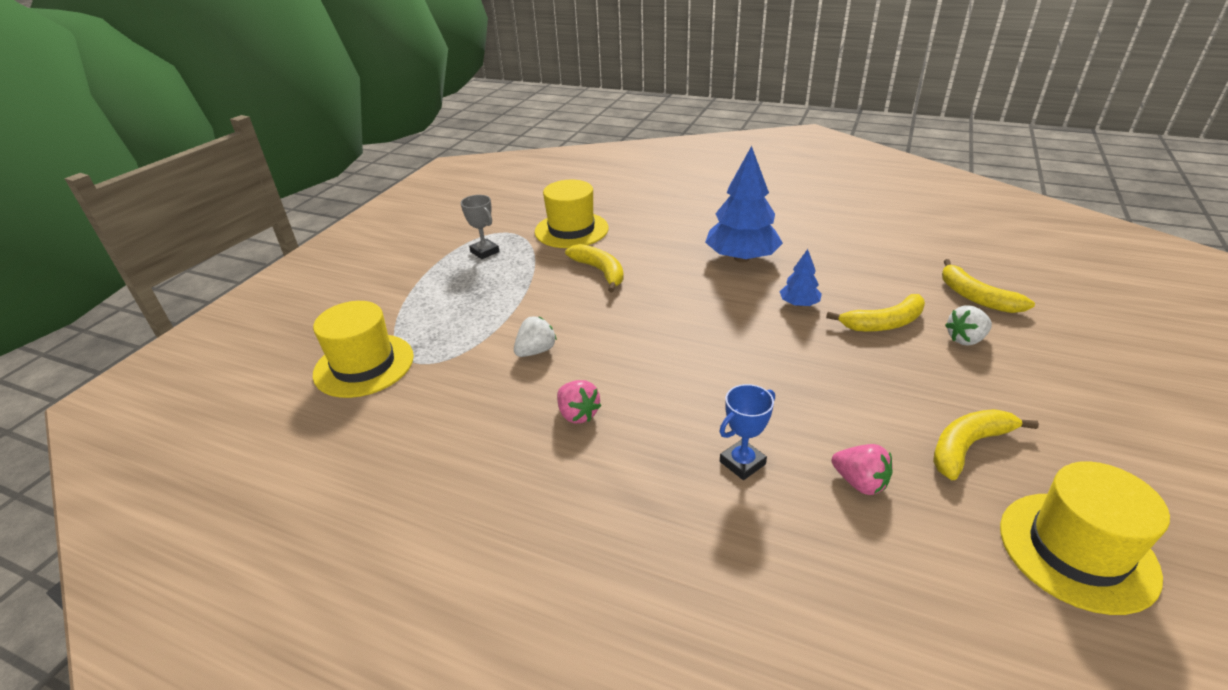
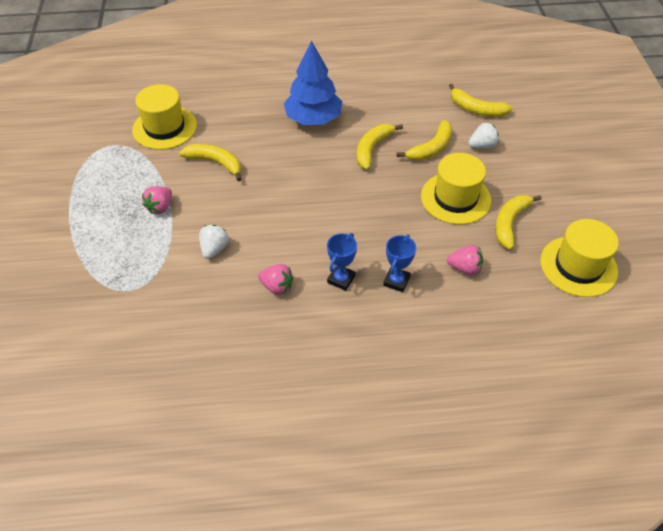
camera: 30 degrees left, 15 degrees up
(364, 365) = (88, 308): yellow hat -> yellow hat (455, 198)
(485, 252) = (105, 171): grey trophy -> none
(511, 296) = (160, 207): none -> pink strawberry
(665, 434) = (341, 279): none -> blue trophy
(799, 304) = (372, 149): blue tree -> yellow banana
(965, 339) = (482, 146): white strawberry -> white strawberry turned 150 degrees counterclockwise

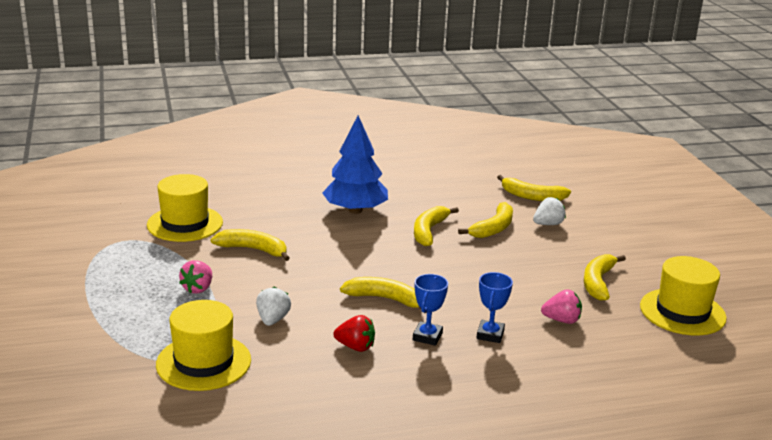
camera: 10 degrees left, 25 degrees down
(277, 287) = (355, 347): pink strawberry -> red strawberry
(315, 231) = (385, 299): none -> yellow banana
(455, 198) = (533, 266): yellow hat -> yellow hat (203, 362)

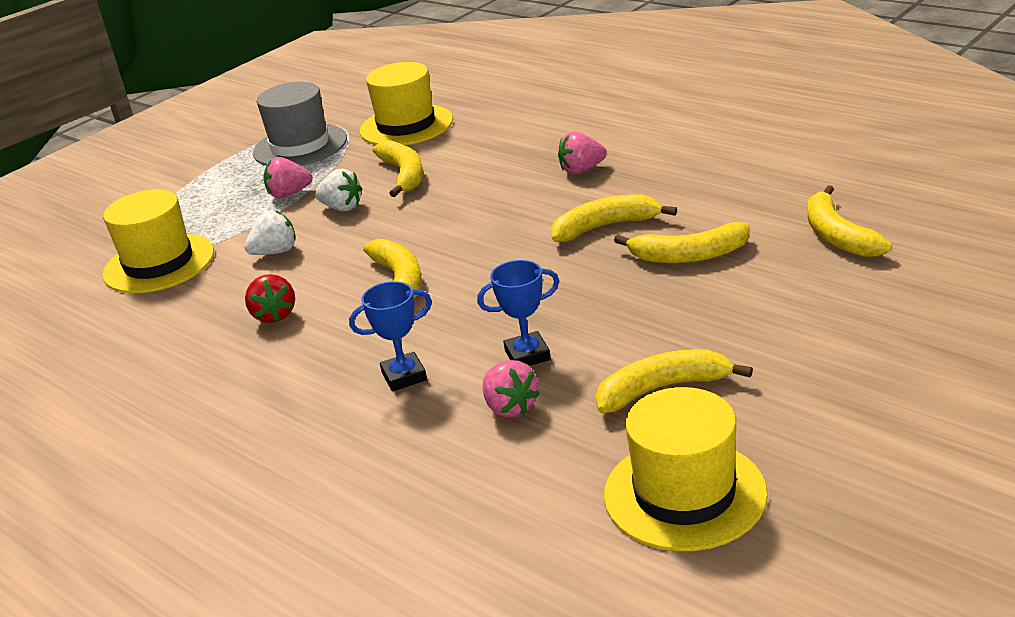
camera: 60 degrees right, 5 degrees up
(131, 261) = (300, 146): none -> grey hat
(355, 210) = (581, 170): blue tree -> pink strawberry
(427, 336) = (348, 342): blue trophy -> blue trophy (527, 355)
(548, 224) = (774, 281): white strawberry -> white strawberry (342, 208)

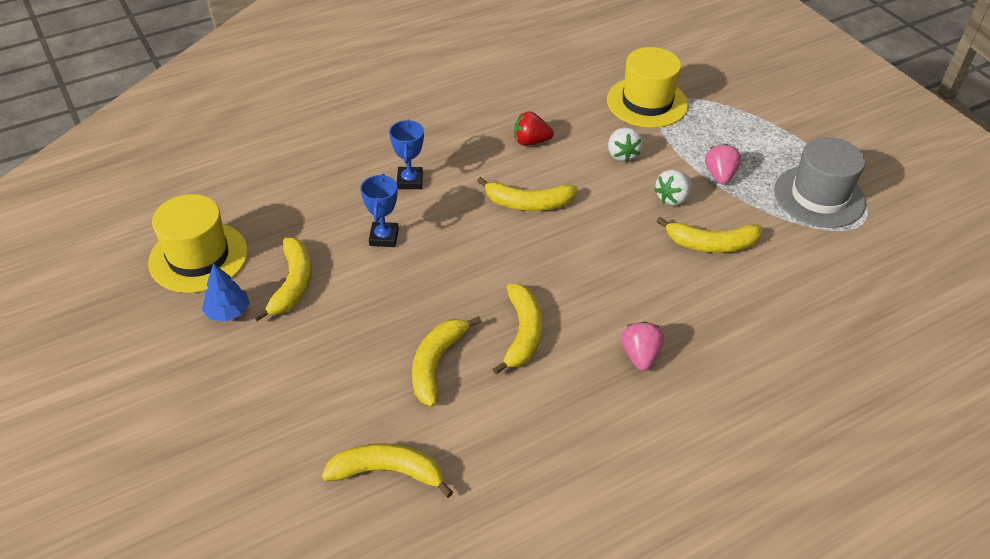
camera: 105 degrees right, 15 degrees up
(406, 125) = (825, 270): yellow hat -> none
(510, 407) = (337, 215): pink strawberry -> none
(753, 417) = (228, 312): none -> blue tree

